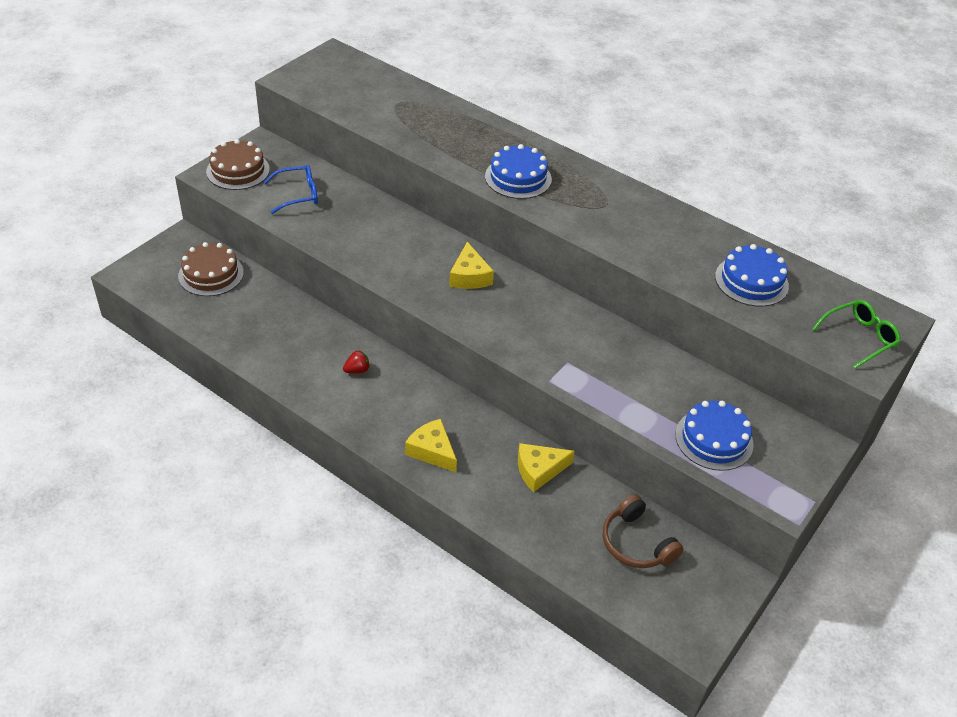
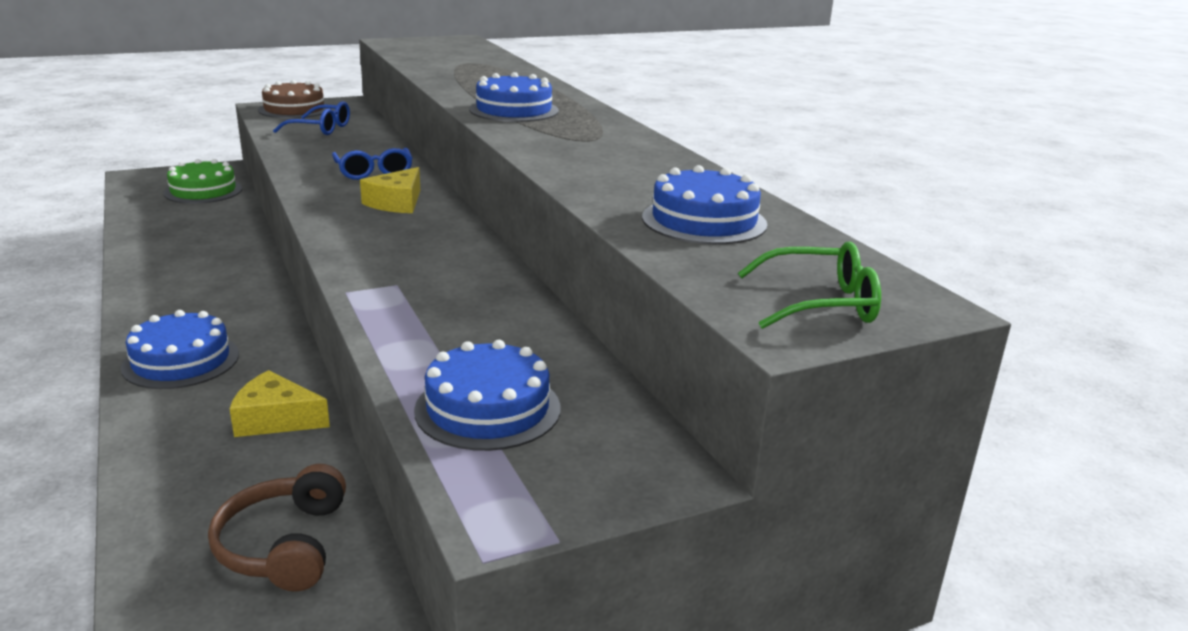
camera: 30 degrees right, 20 degrees down
(211, 274) = (203, 191): brown cake -> green cake
(357, 370) = (218, 279): red strawberry -> none
(410, 243) = (374, 172): none -> blue glasses
(432, 451) = (181, 361): yellow cheese -> blue cake

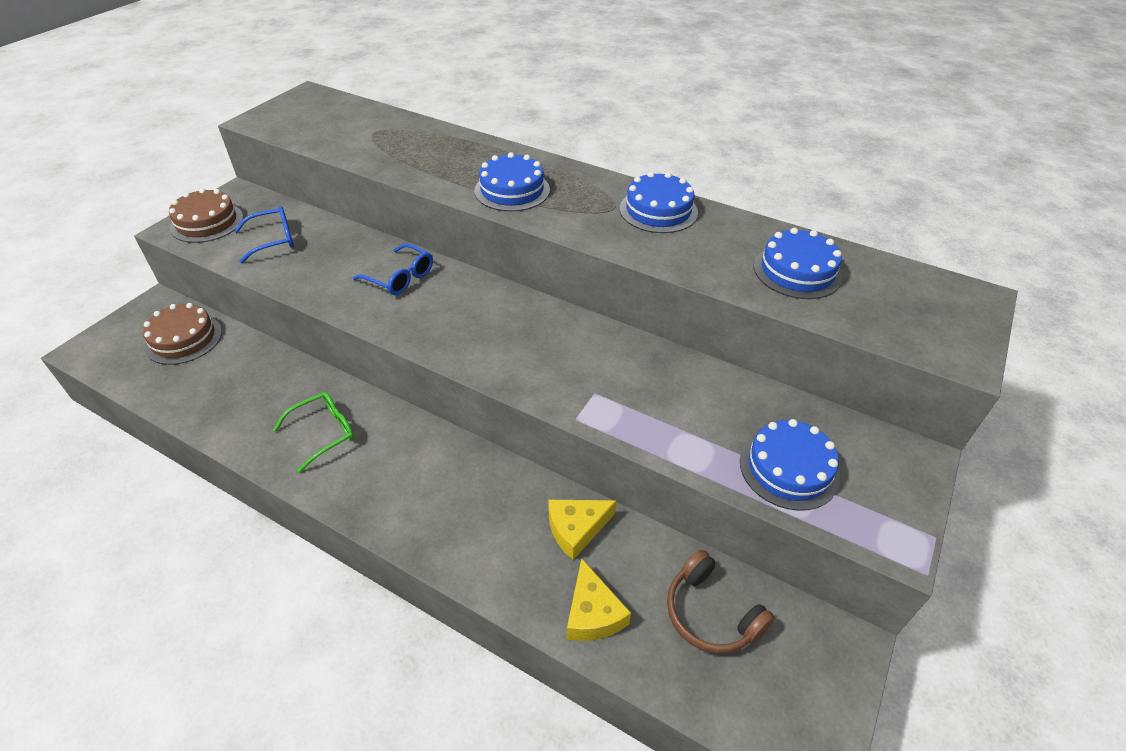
camera: 35 degrees left, 20 degrees up
(181, 361) = (443, 522): blue cake -> blue cake (658, 210)
(203, 191) = (183, 339): green cake -> brown cake
(397, 203) = (469, 306): yellow cheese -> yellow cheese (592, 613)
(820, 303) = (942, 322): green glasses -> green glasses (324, 433)

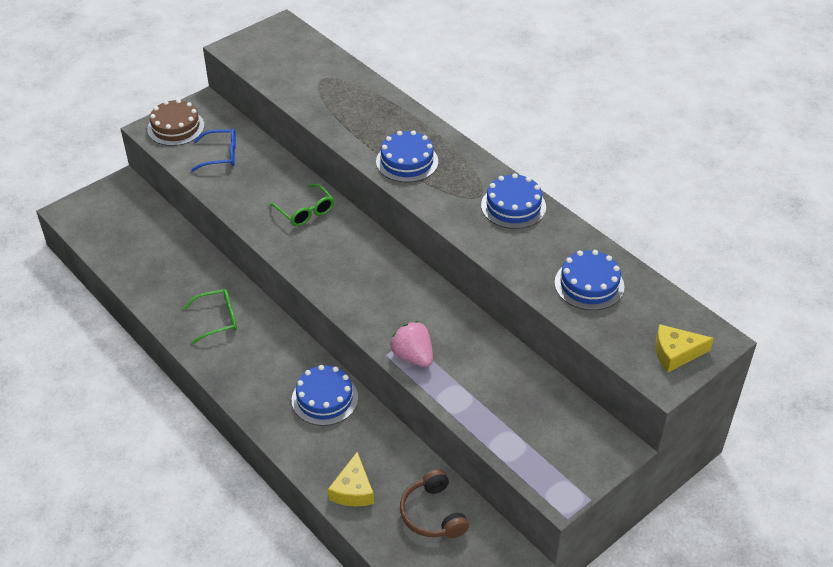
camera: 20 degrees right, 0 degrees up
(183, 339) = (137, 219): brown cake -> none
(400, 277) = (305, 211): blue glasses -> green glasses
(576, 529) = (367, 435): yellow cheese -> yellow cheese (675, 353)
(610, 412) = (413, 356): none -> pink strawberry
(788, 468) = (518, 429): blue cake -> blue cake (324, 398)

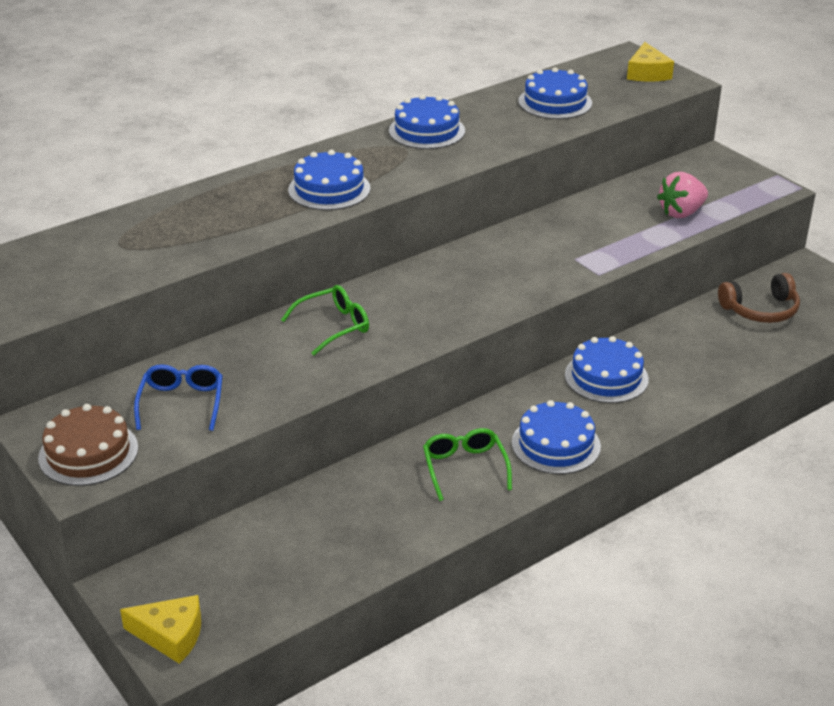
camera: 85 degrees left, 10 degrees down
(241, 368) = (556, 444): none -> blue cake
(353, 490) = (739, 360): yellow cheese -> yellow cheese (171, 635)
(413, 356) = (600, 257): pink strawberry -> pink strawberry (681, 213)

